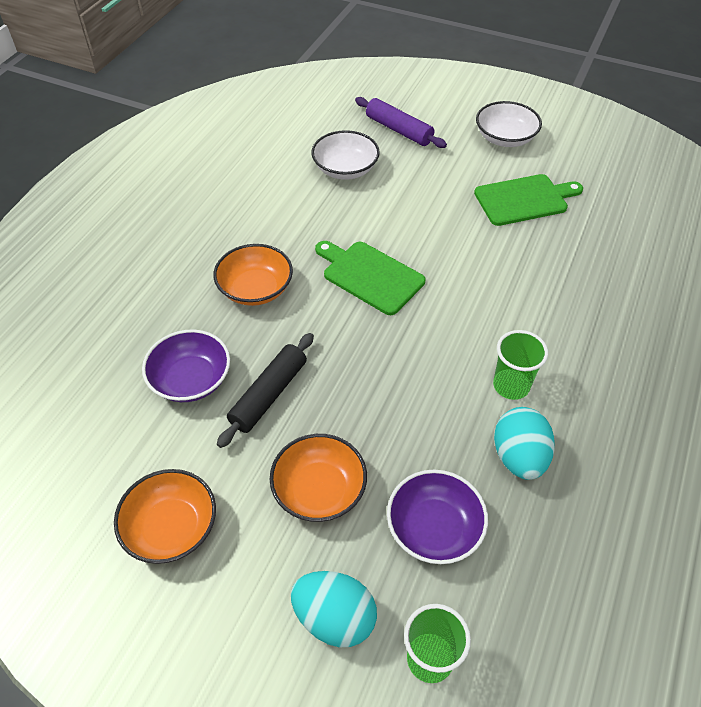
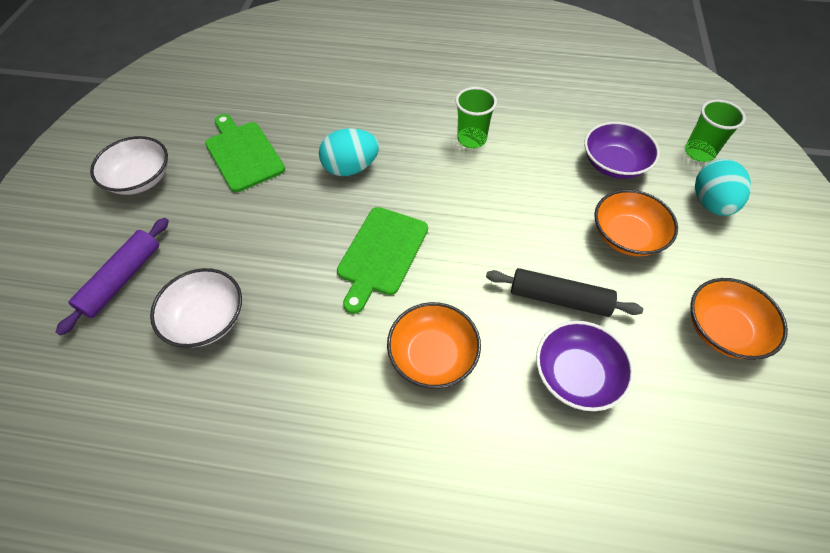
camera: 105 degrees left, 5 degrees up
(519, 457) = (532, 128): turquoise egg -> turquoise egg (351, 168)

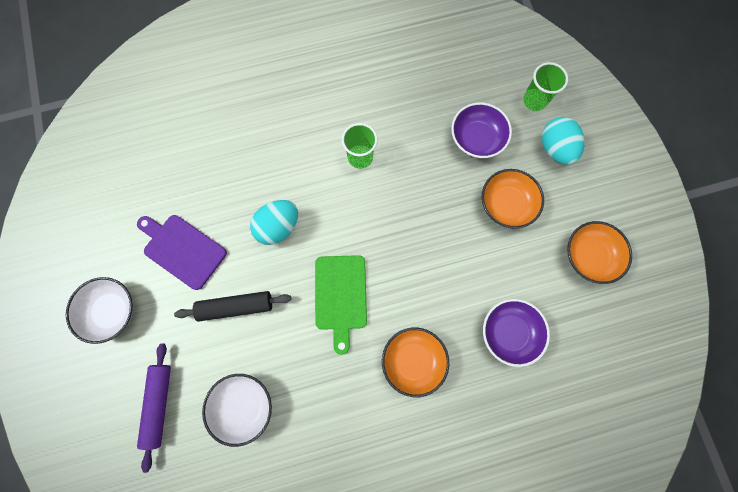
camera: 25 degrees left, 20 degrees up
(243, 154) = (182, 249): green cutting board -> purple cutting board
(559, 298) = (478, 278): black rolling pin -> black rolling pin (236, 306)

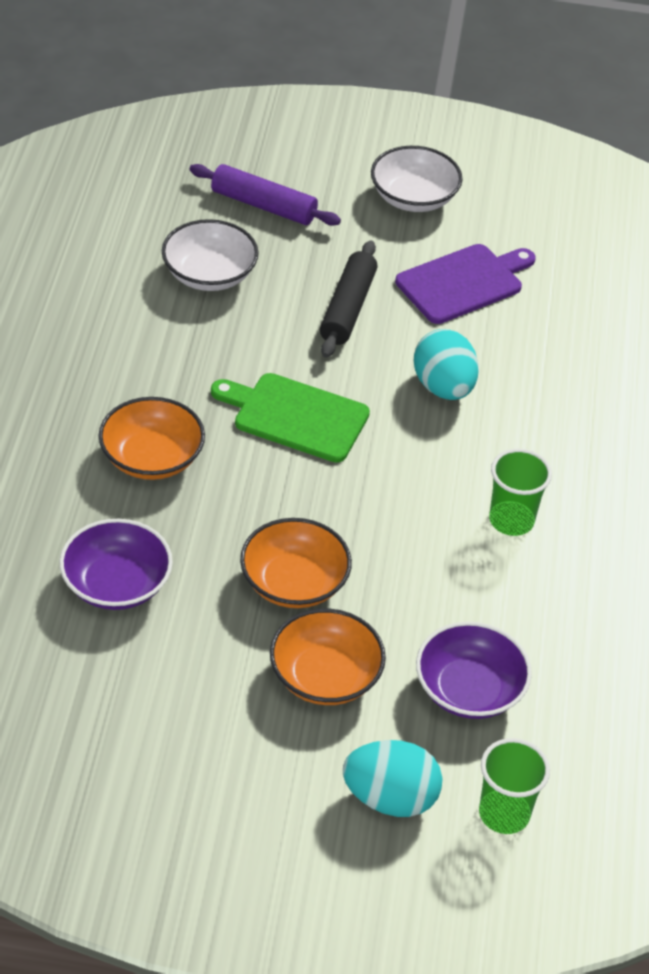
camera: 110 degrees right, 30 degrees down
(589, 256) = (167, 749): orange bowl -> orange bowl (294, 582)

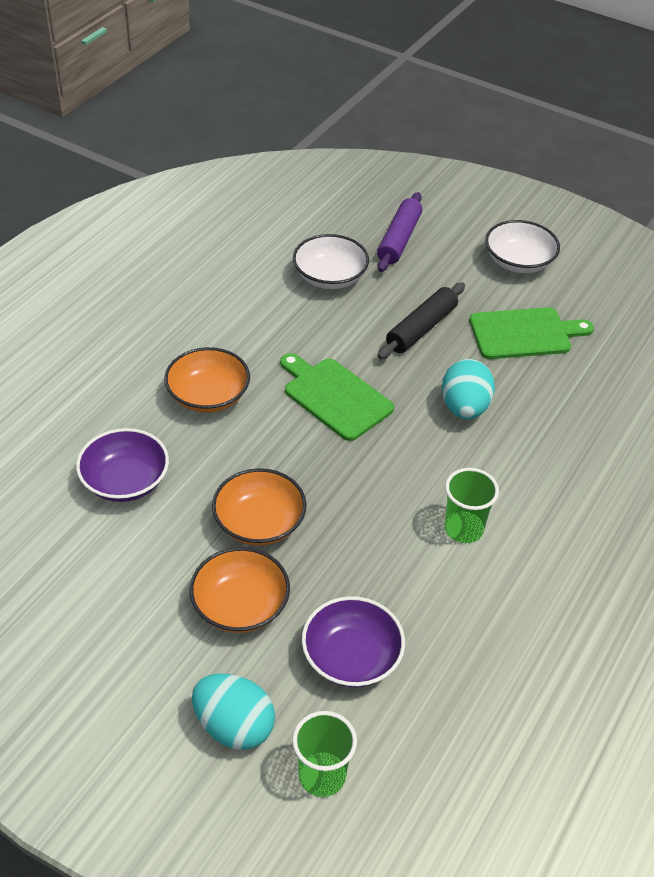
camera: 25 degrees right, 0 degrees up
(263, 206) = (399, 239): purple rolling pin -> purple rolling pin turned 60 degrees clockwise
(463, 283) = (524, 334): purple cutting board -> green cutting board

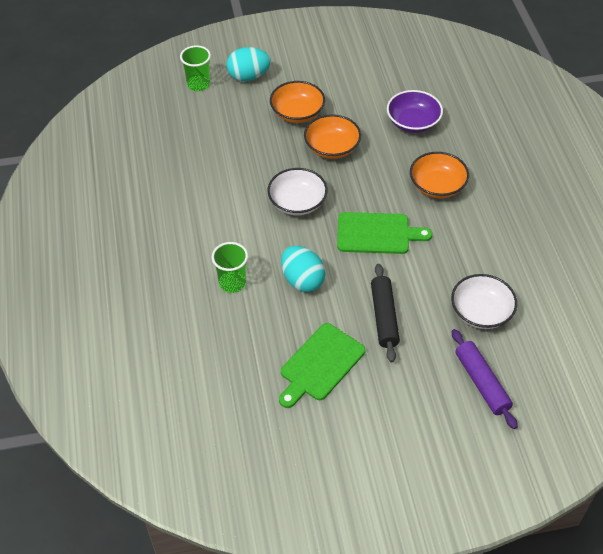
camera: 140 degrees right, 5 degrees up
(351, 657) = (230, 126): purple bowl -> none
(463, 529) = (236, 212): green cup -> green cup (232, 283)
(518, 262) = (385, 431): white bowl -> white bowl (297, 202)

